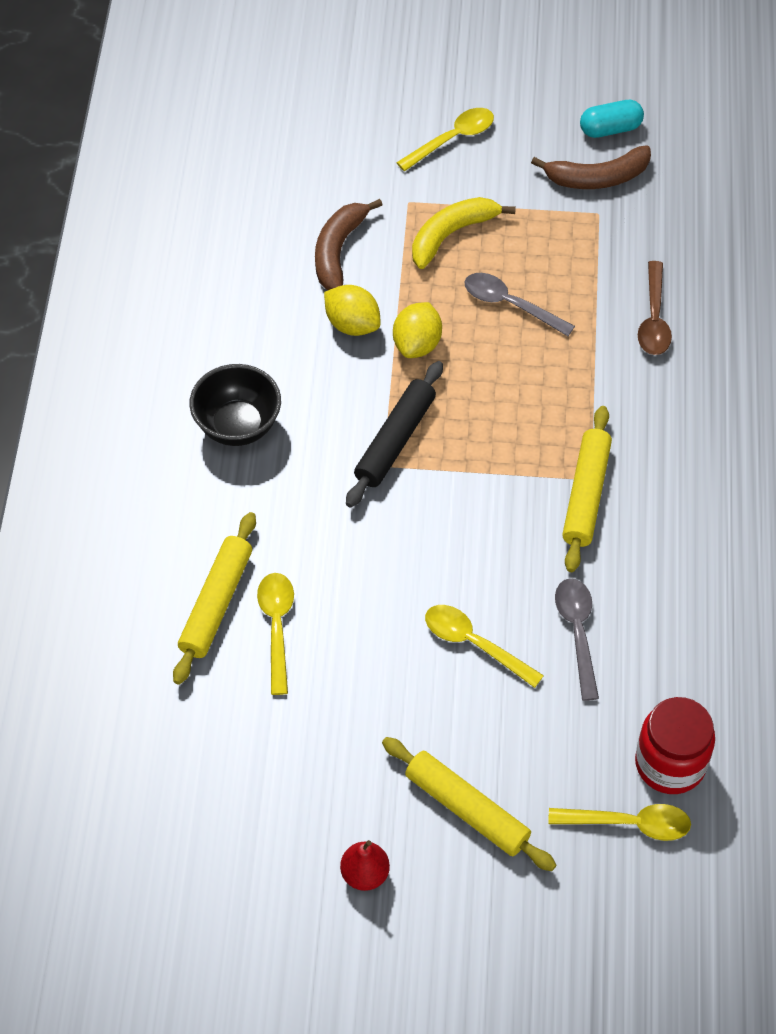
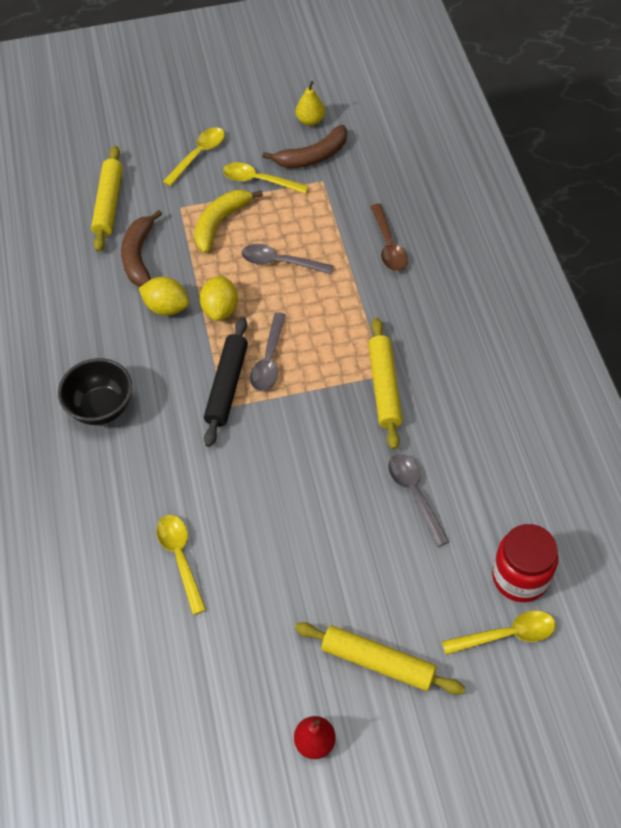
camera: 15 degrees left, 0 degrees up
(216, 603) = (126, 553): yellow rolling pin -> yellow rolling pin (108, 204)
(456, 423) = (269, 360): none -> grey spoon
(474, 644) = (339, 526): yellow spoon -> yellow spoon (259, 181)
(610, 129) = (310, 120): turquoise capsule -> yellow pear

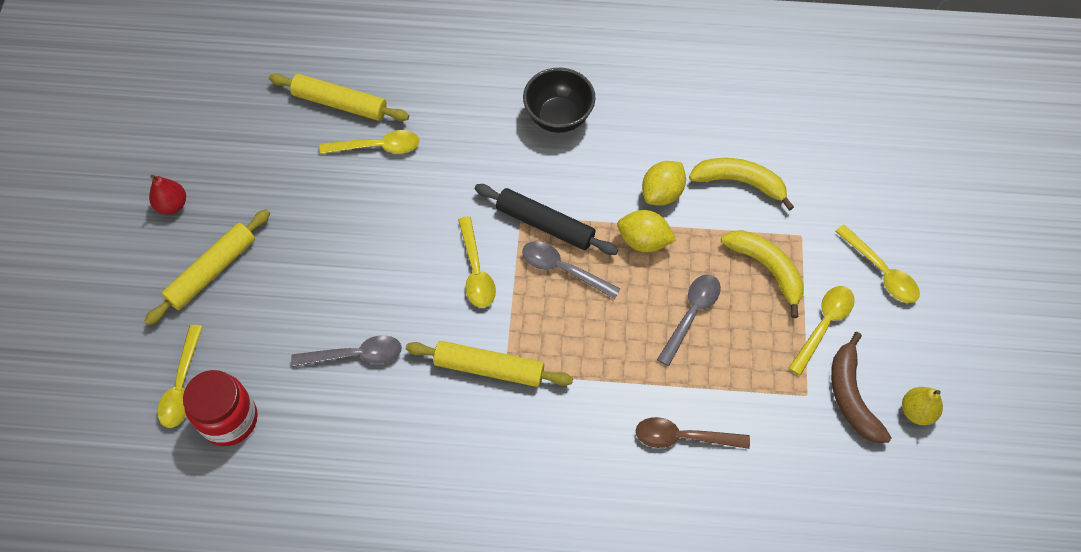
camera: 105 degrees right, 5 degrees up
(108, 204) = (823, 168): yellow rolling pin -> yellow rolling pin (340, 103)
(139, 256) = (740, 182): brown banana -> yellow banana
(293, 426) = (476, 270): none -> yellow spoon

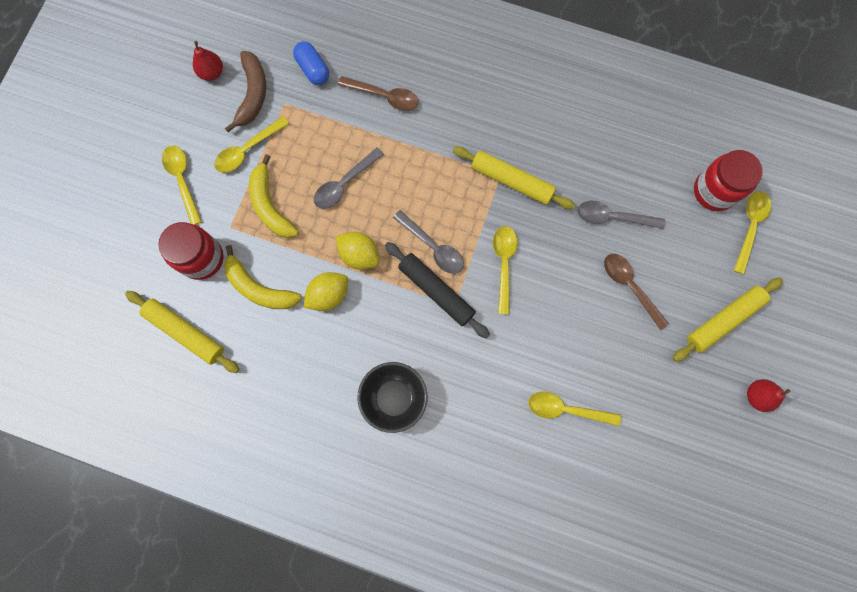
camera: 165 degrees left, 15 degrees up
(324, 281) = (630, 286): none -> brown spoon
(340, 103) = (594, 469): yellow rolling pin -> yellow rolling pin (185, 333)
(790, 450) = (313, 69): none -> blue capsule
(816, 196) = (202, 258): none -> red jar
(916, 411) = (212, 73): yellow pear -> red pear

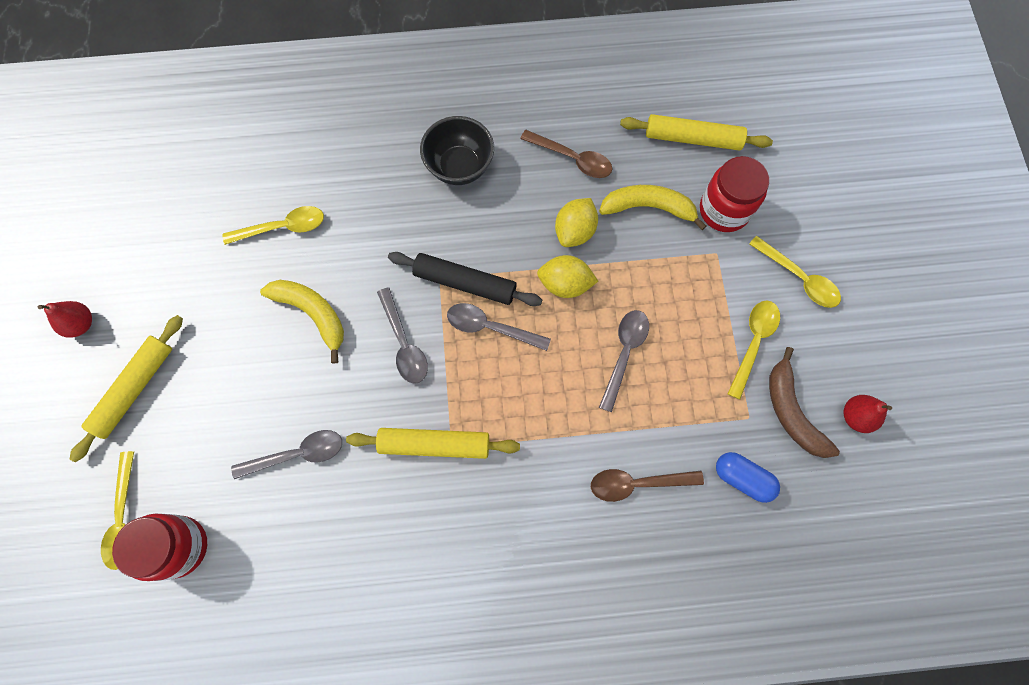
camera: 155 degrees right, 5 degrees down
(270, 205) = (689, 294): yellow banana -> yellow banana (312, 314)
(504, 264) = (404, 343): yellow spoon -> grey spoon
(630, 286) = (252, 380): brown spoon -> brown spoon (572, 159)

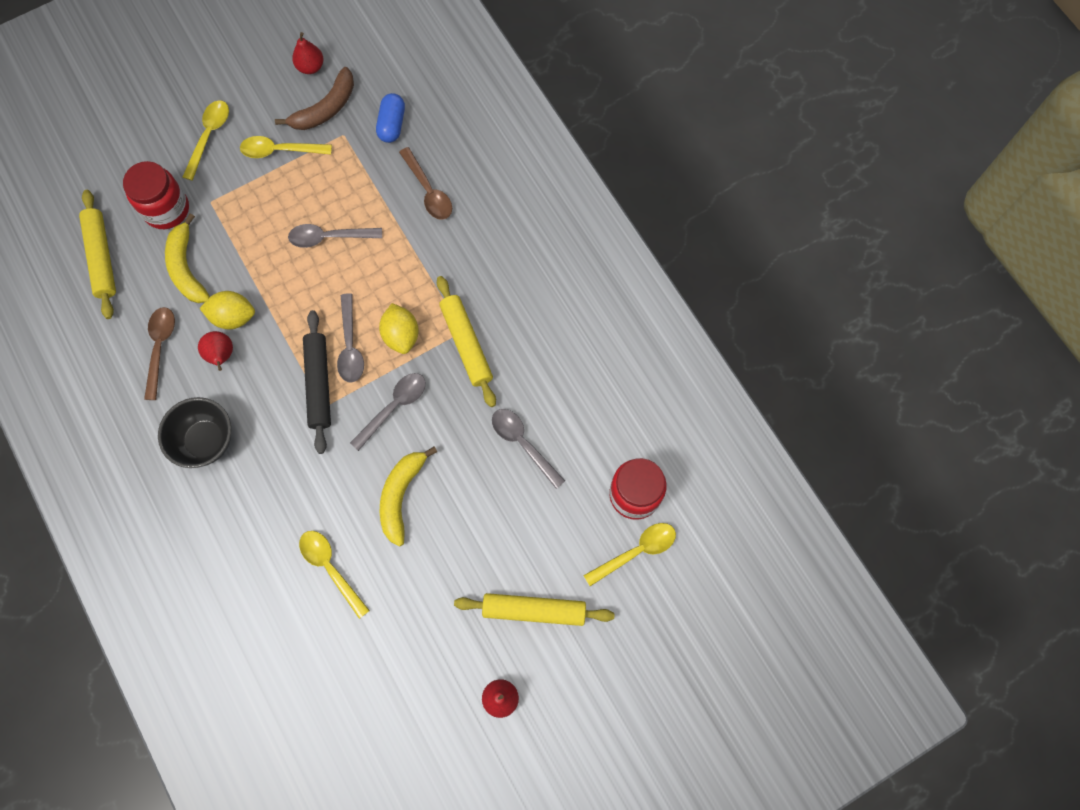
camera: 115 degrees left, 0 degrees up
(538, 207) = (221, 356): none -> red pear
(565, 284) = (287, 304): yellow lemon -> yellow lemon (401, 335)

